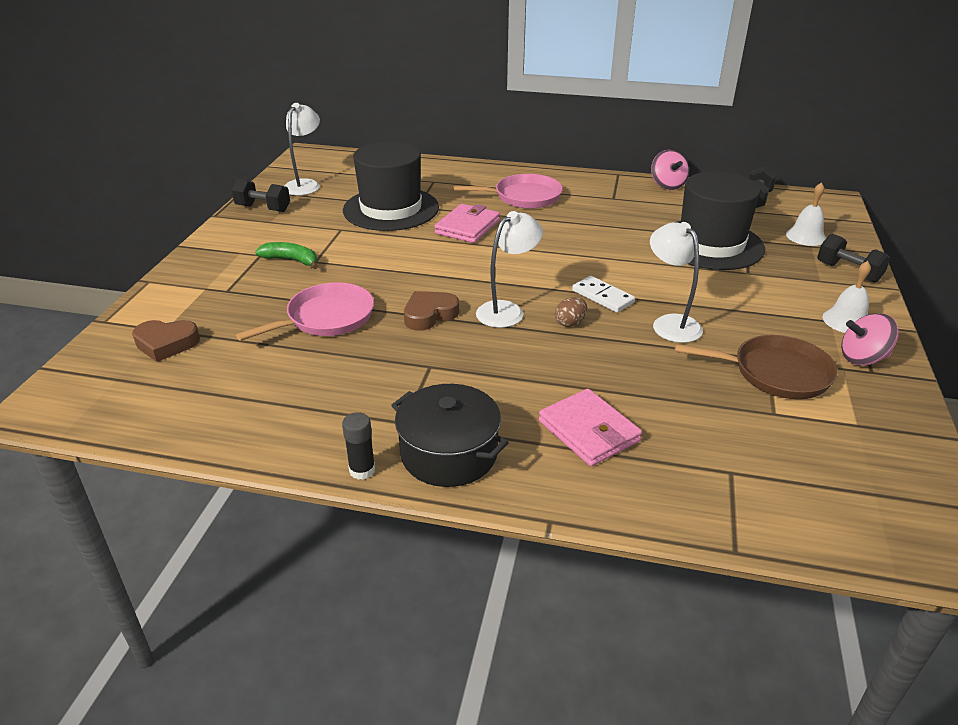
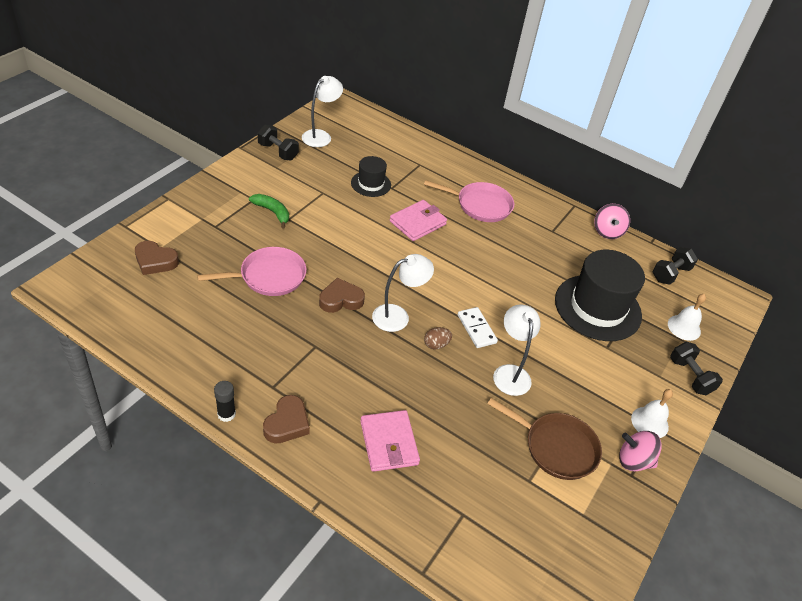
camera: 15 degrees right, 10 degrees up
(391, 209) = (371, 184): black hat -> black hat, size x0.52
(449, 453) = (287, 423): black pot -> brown heart

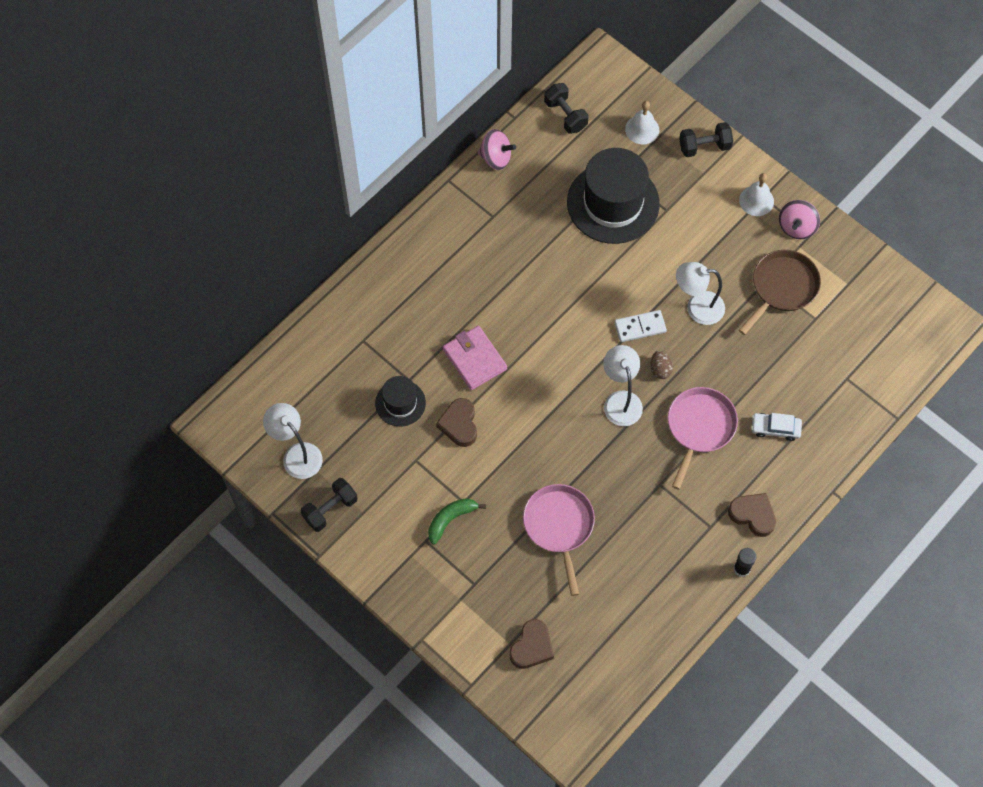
camera: 75 degrees left, 20 degrees up
(341, 300) = (596, 455): brown heart -> brown heart (459, 424)
(389, 443) = (775, 428): pink wallet -> white car
(480, 205) = (445, 284): pink pan -> pink pan (699, 427)

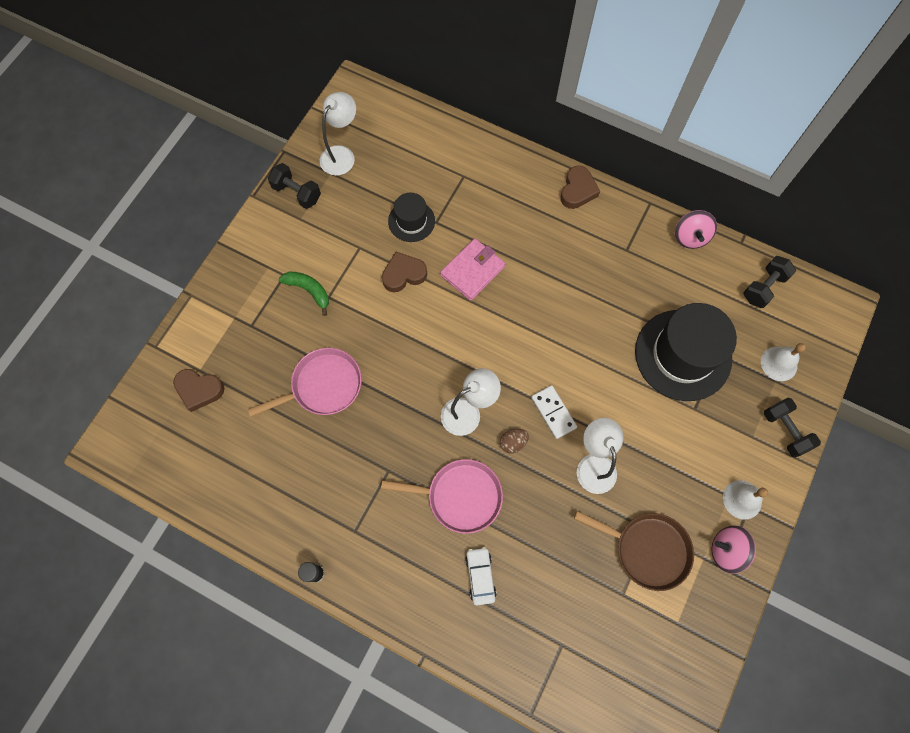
camera: 75 degrees right, 5 degrees up
(753, 515) = (377, 572): brown heart -> brown heart (577, 190)

